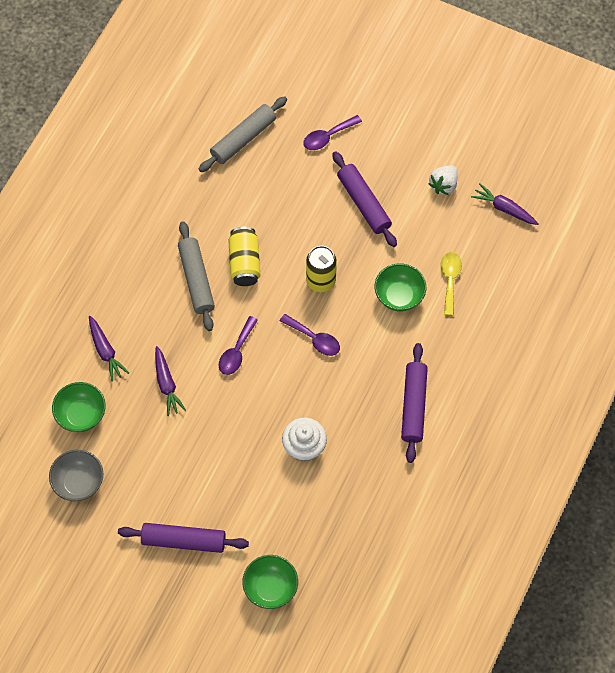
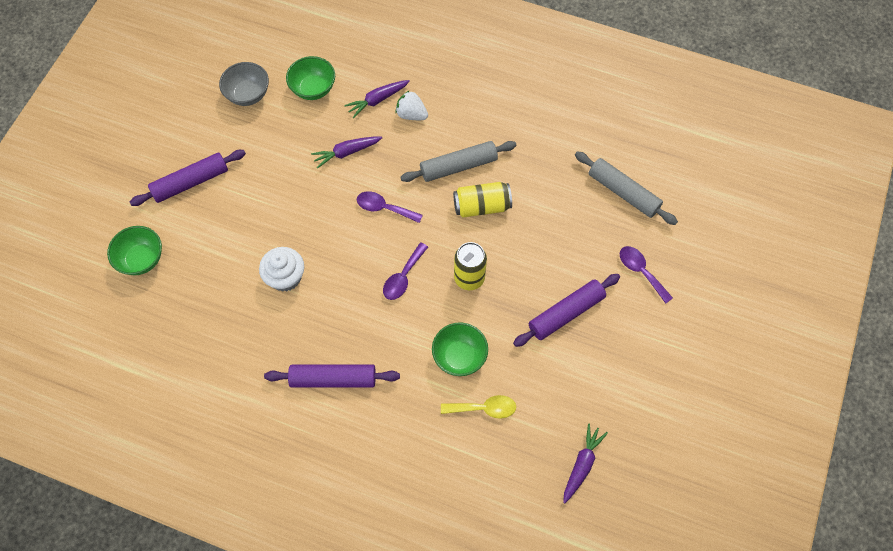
camera: 85 degrees right, 0 degrees up
(183, 541) = (191, 182): purple rolling pin -> purple rolling pin turned 60 degrees clockwise
(443, 185) = (601, 395): white strawberry -> white strawberry (411, 114)

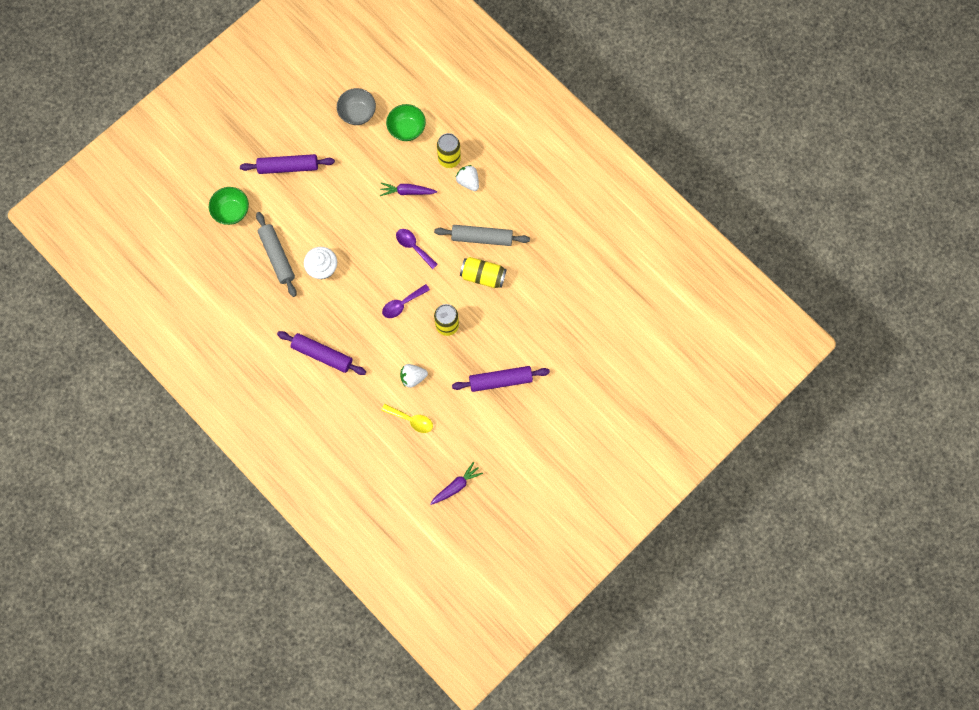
camera: 25 degrees right, 10 degrees up
(377, 100) = (449, 159): purple carrot -> yellow can
(459, 356) = (413, 377): green bowl -> white strawberry
(623, 192) = (590, 310): grey rolling pin -> grey rolling pin (277, 256)
(641, 271) = (569, 374): purple spoon -> none

